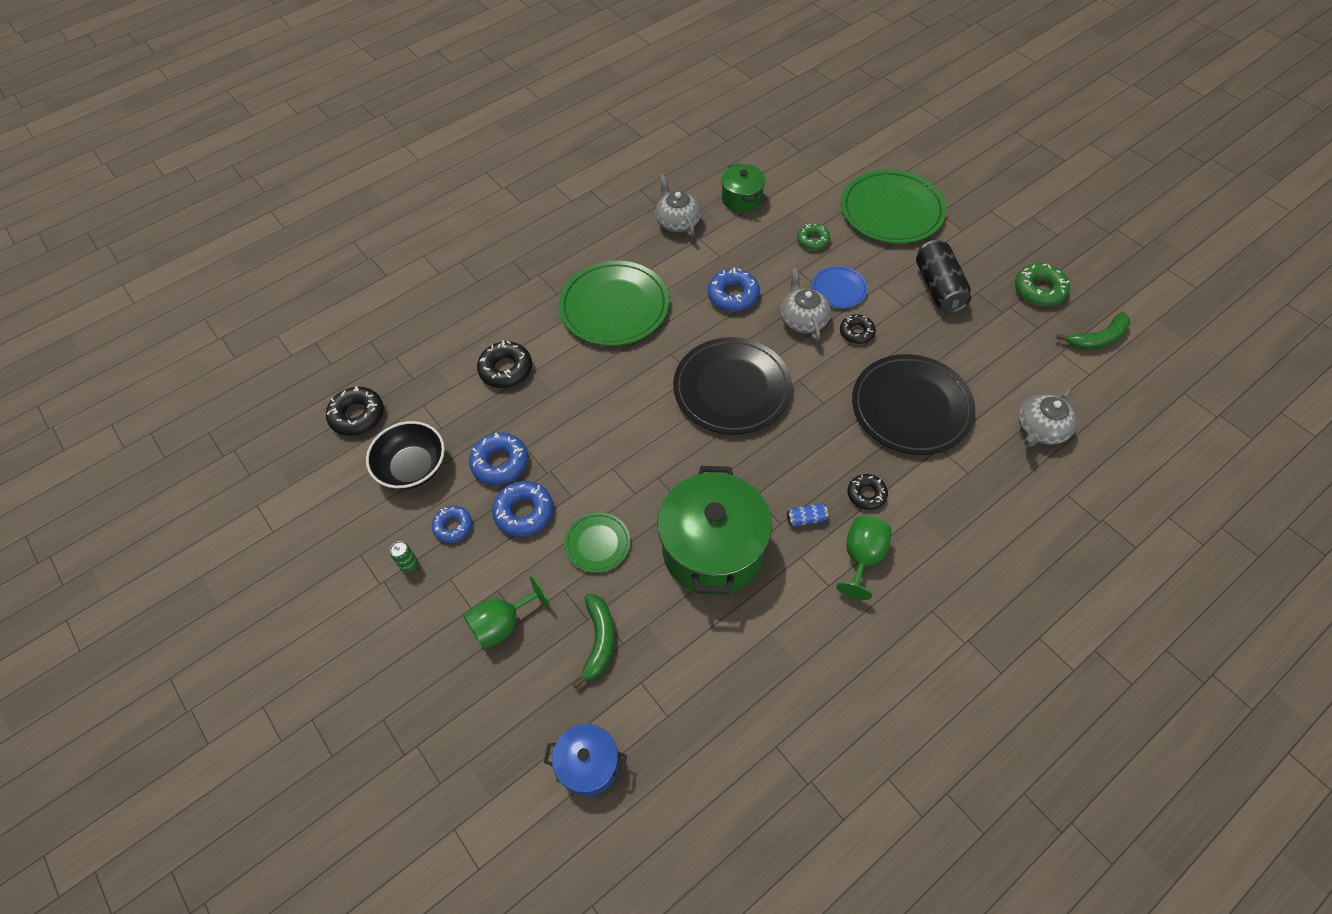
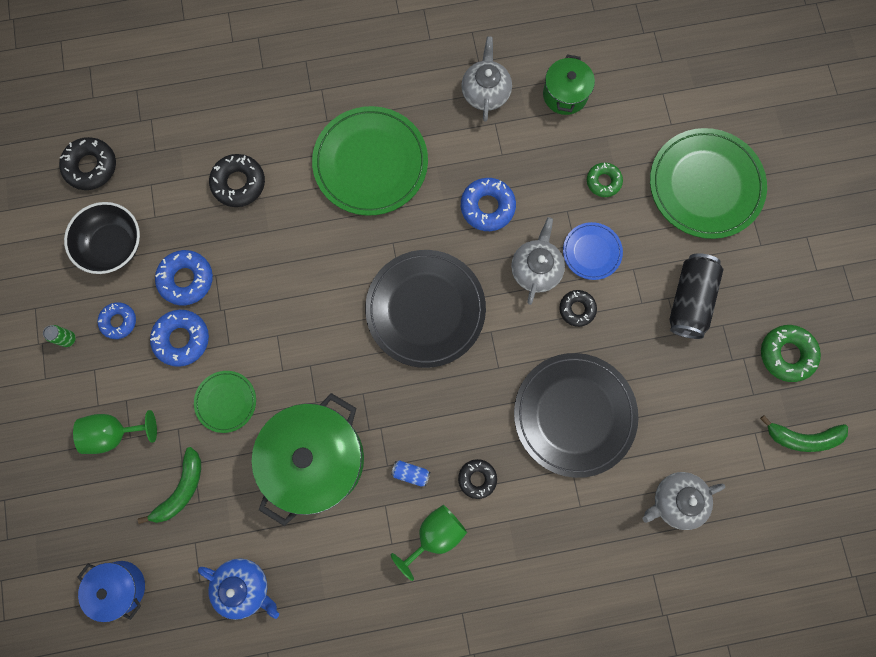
camera: 25 degrees right, 20 degrees up
(714, 696) = (244, 586): none -> blue teapot

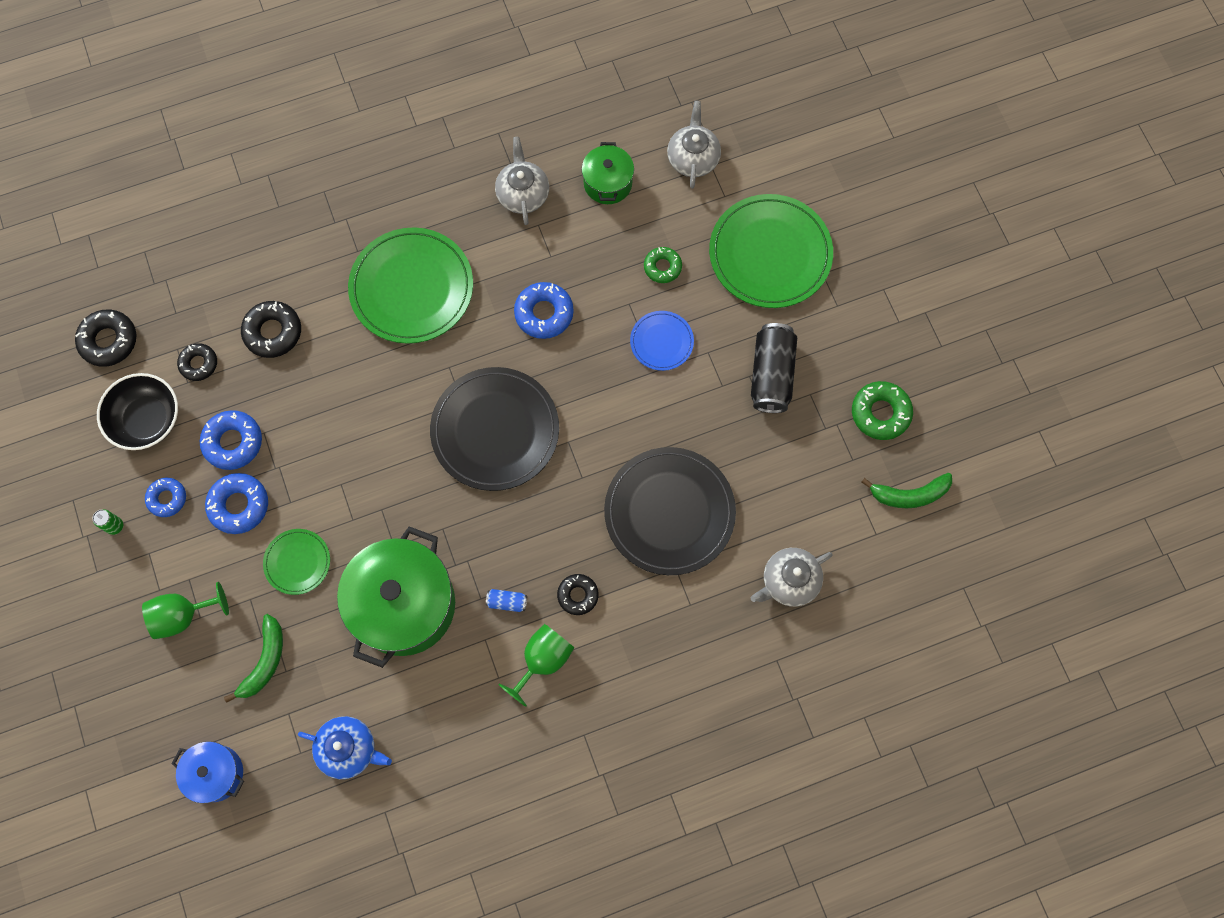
camera: 10 degrees left, 5 degrees down
(536, 269) = (605, 369): grey teapot -> grey teapot (693, 158)
(577, 309) = (655, 403): black donut -> black donut (199, 364)

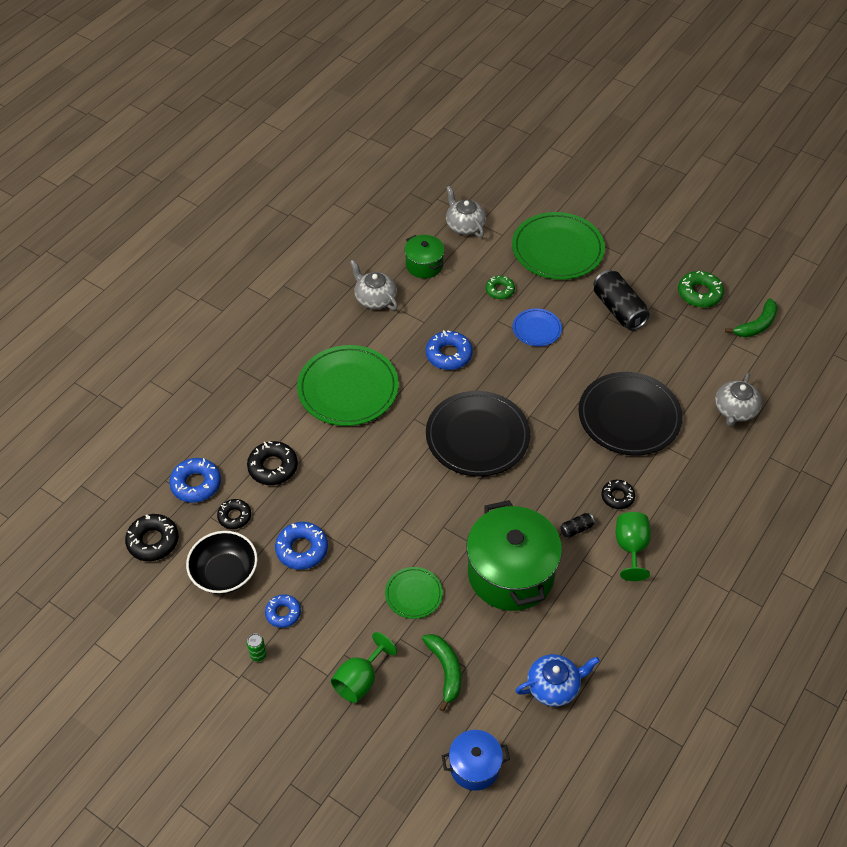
camera: 35 degrees left, 20 degrees down
(239, 505) = (340, 585): blue donut -> blue donut (196, 484)
(507, 602) = (576, 529): blue can -> black can

